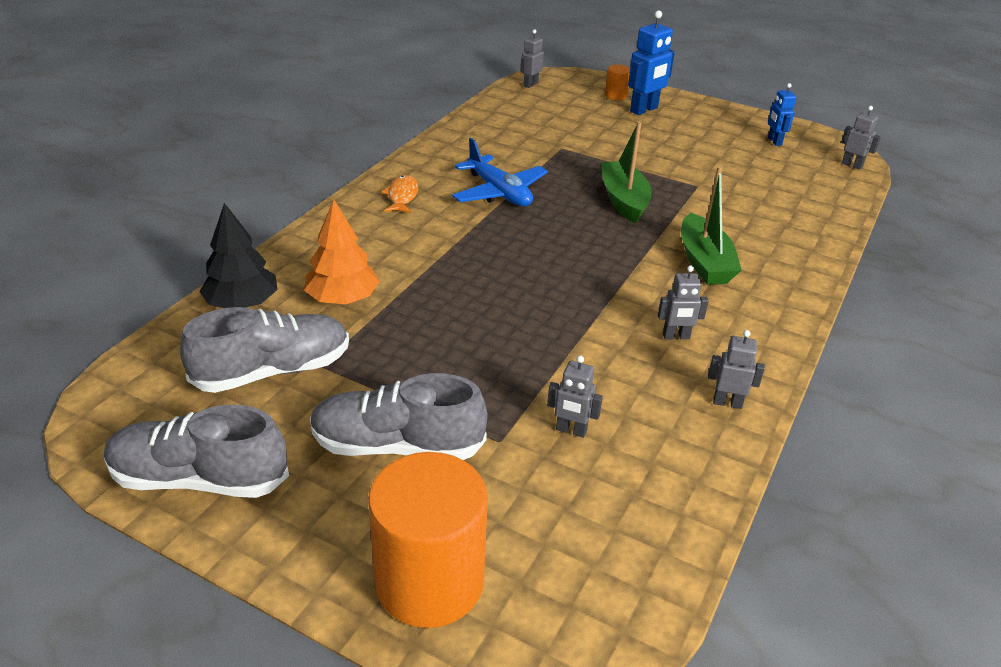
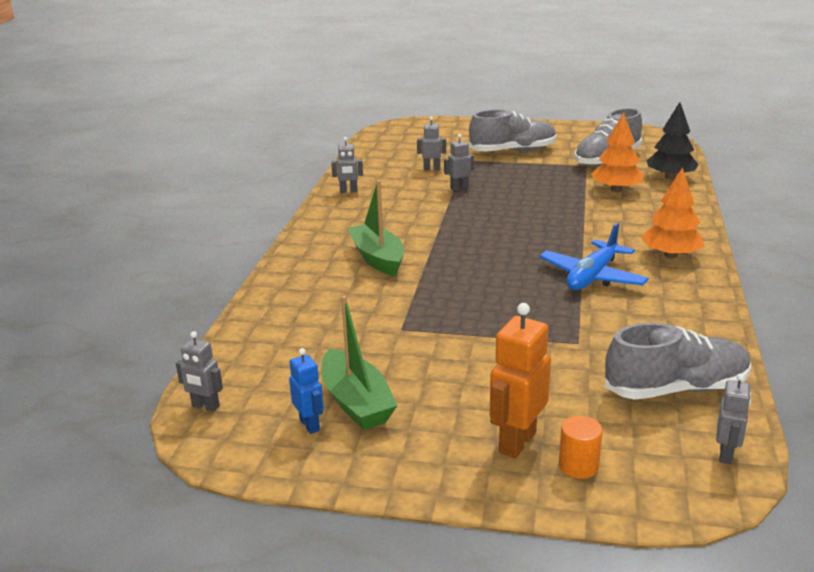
camera: 165 degrees right, 10 degrees down
(199, 479) = (585, 131): grey shoe -> grey shoe (676, 389)
(402, 196) = (670, 255): orange fish -> orange tree
(429, 582) = (463, 129): orange cylinder -> none
(499, 192) = (592, 277): blue plane -> blue plane turned 90 degrees counterclockwise
(623, 200) = (471, 295): green boat -> green boat (356, 402)
(644, 110) = (516, 442): blue robot -> orange robot
(676, 336) = (387, 212): grey robot -> grey robot (459, 188)

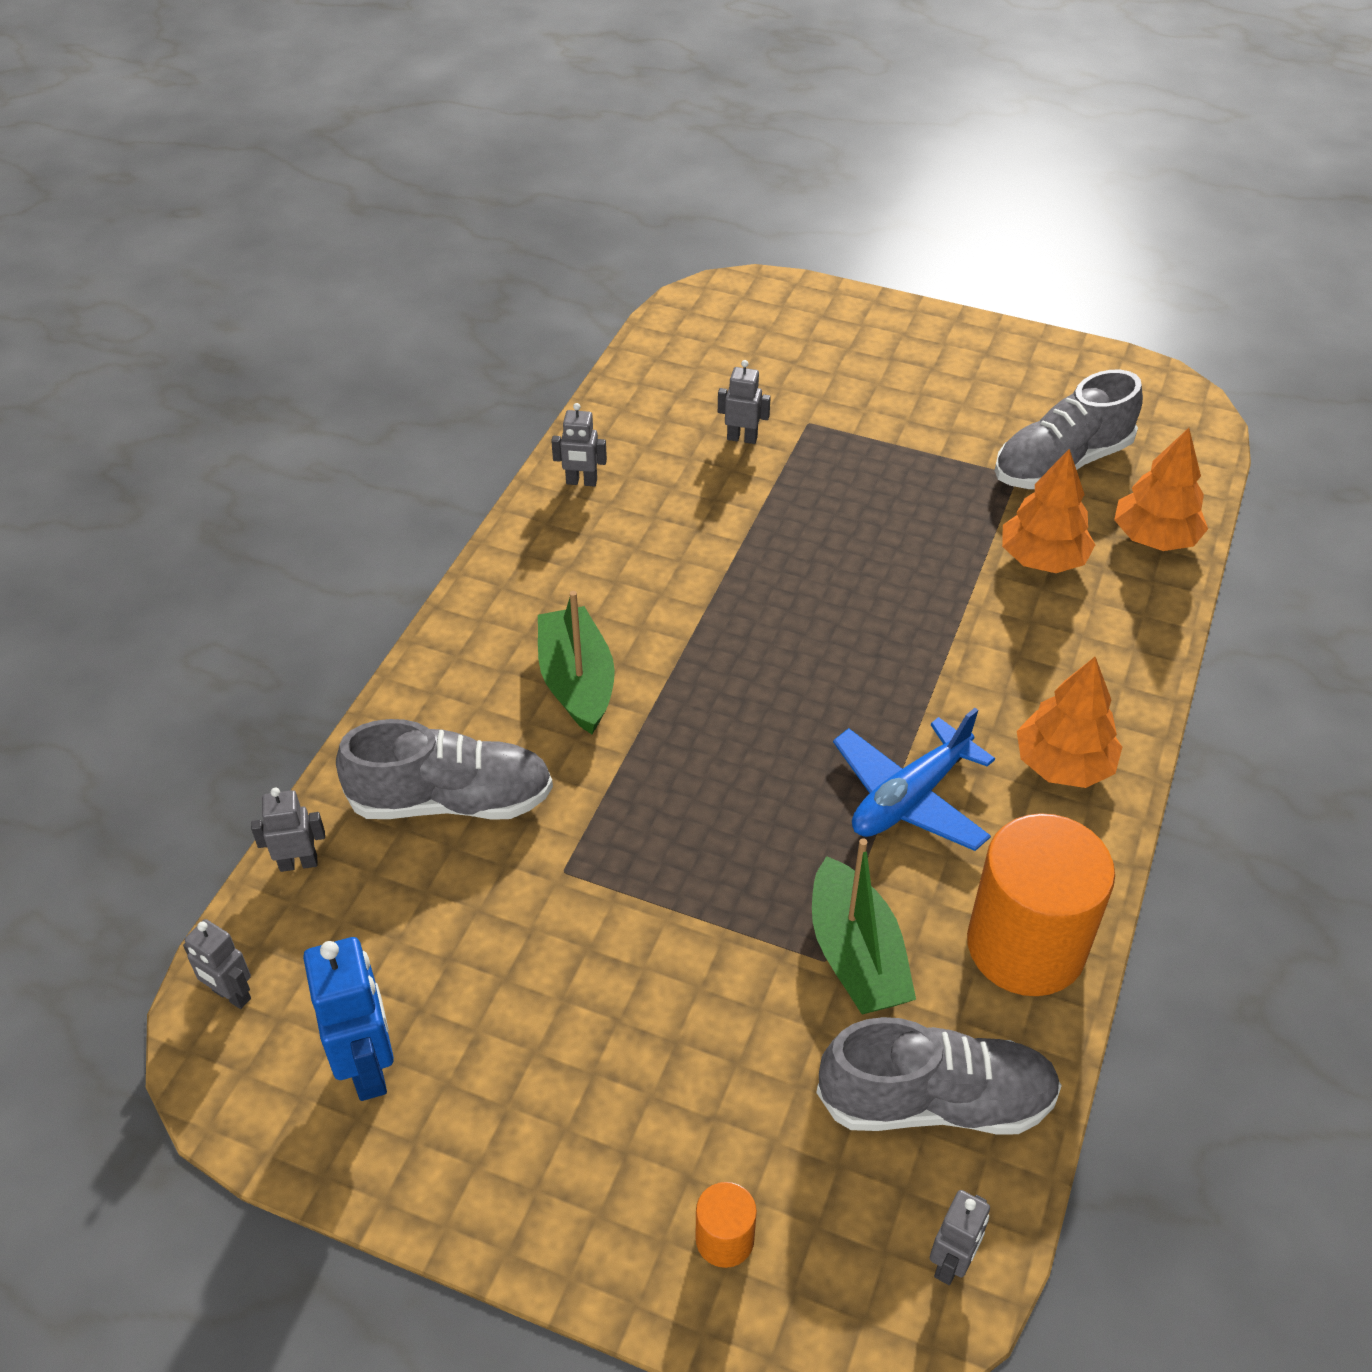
camera: 10 degrees right, 20 degrees up
(310, 425) = (368, 1067): blue robot -> blue robot, size x1.70
(356, 402) = (448, 1031): green boat -> green boat (856, 955)
(459, 188) = (771, 506): grey robot -> grey robot (298, 863)
(512, 151) = (901, 409): grey shoe -> grey shoe (451, 800)
(516, 442) = (653, 1169): orange robot -> none
(670, 177) = (1154, 538): black tree -> orange tree
(691, 322) = (1025, 946): none -> orange cylinder

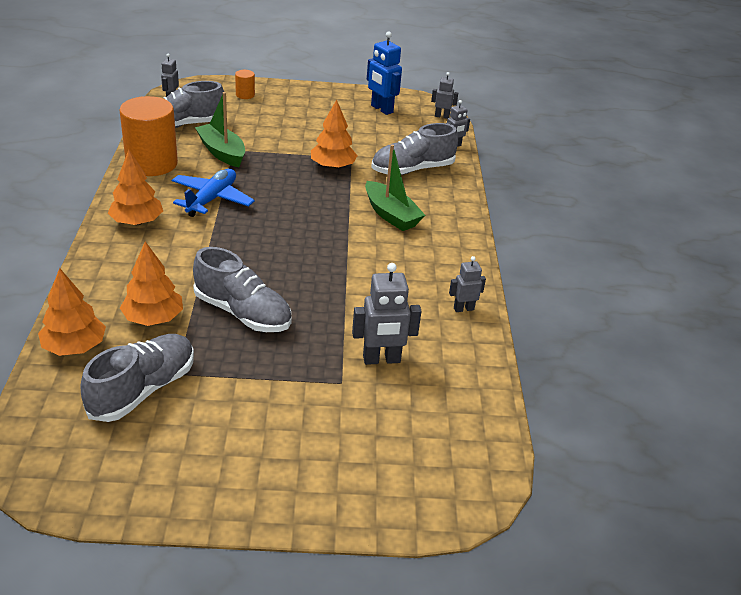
camera: 155 degrees right, 10 degrees down
(620, 848) = (333, 166): none -> orange tree
(742, 438) = (381, 359): grey robot -> grey robot, size x1.70
(909, 541) = (243, 313): none -> grey shoe

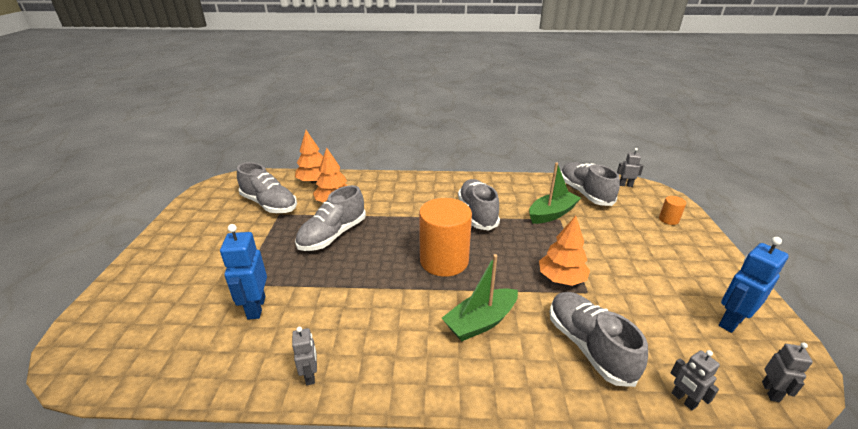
camera: 95 degrees right, 5 degrees down
(137, 222) = (440, 187): orange tree -> none
(152, 164) = (518, 186): orange cylinder -> orange cylinder (444, 261)
(212, 199) = (477, 213): blue plane -> grey shoe
(381, 359) = (256, 308): grey robot -> blue robot

